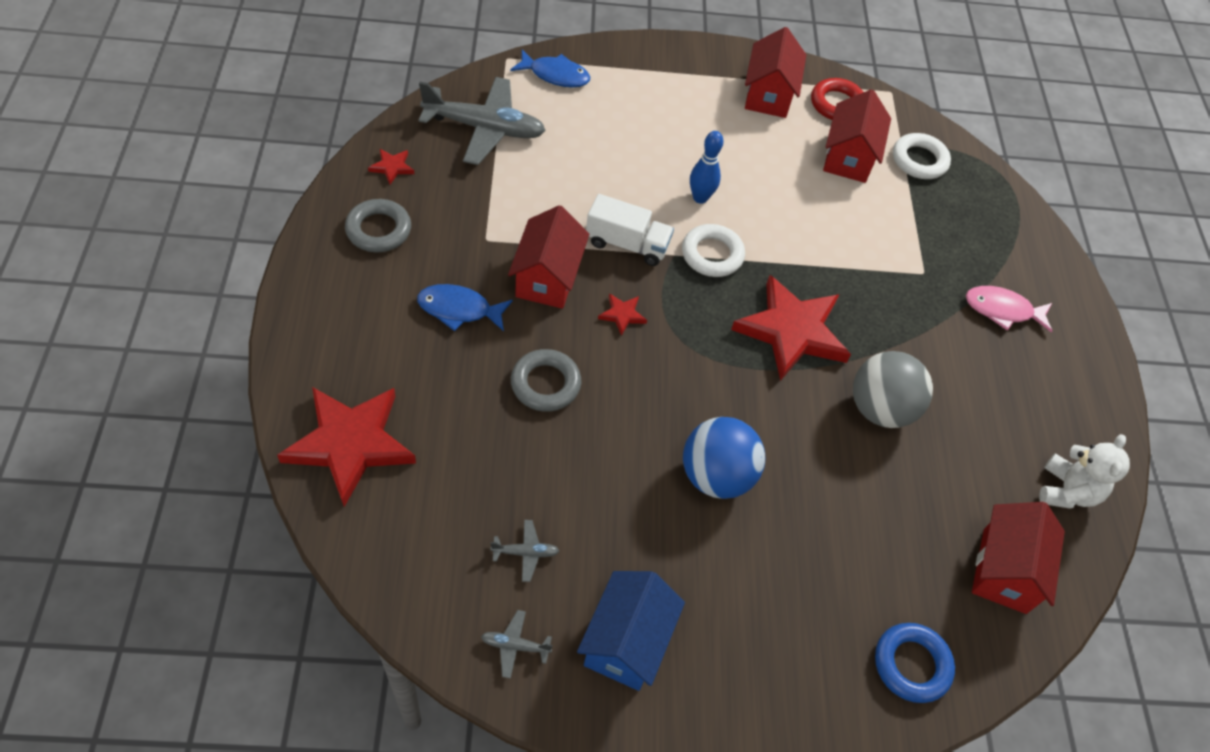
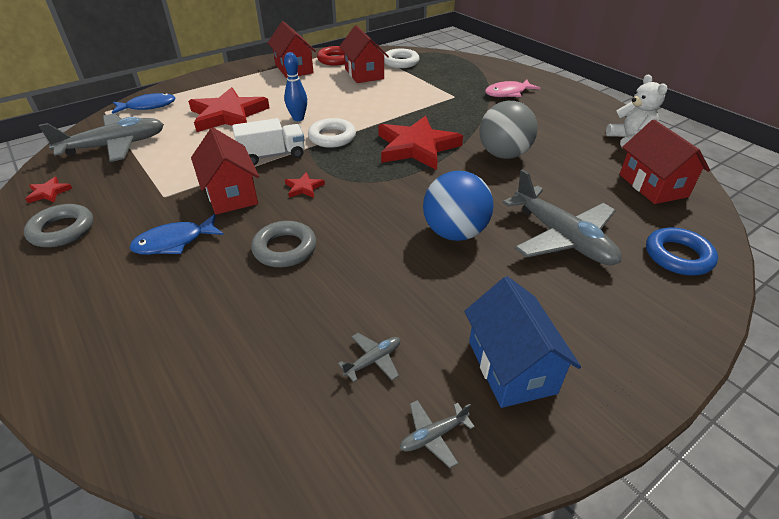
camera: 30 degrees left, 15 degrees down
(350, 444) = (139, 382): red star -> red star (228, 115)
(817, 558) = (562, 237): none -> grey plane

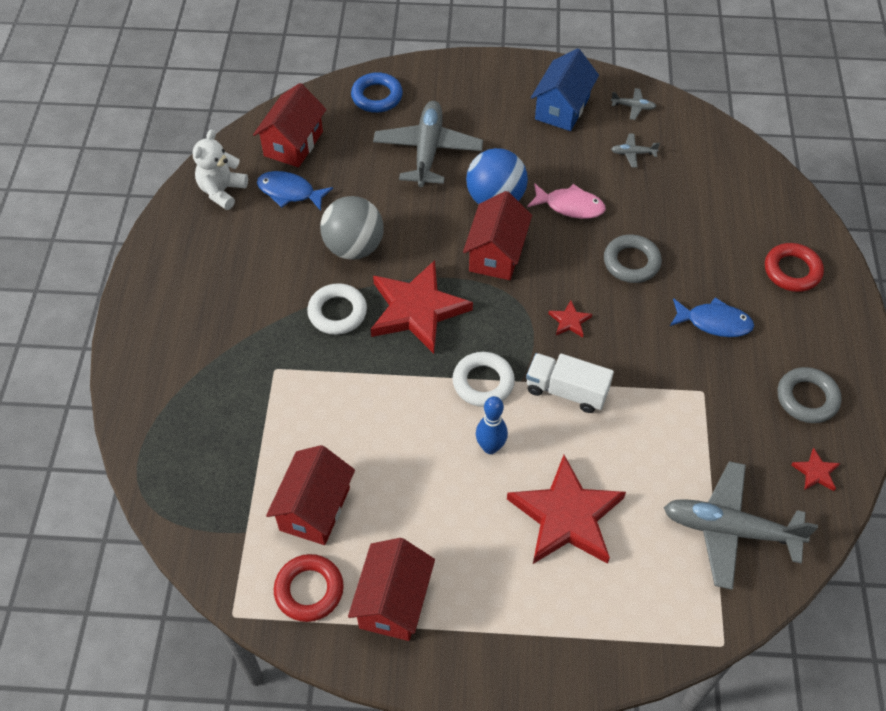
camera: 140 degrees left, 15 degrees up
(97, 329) = (792, 271): none -> red ring
(148, 106) = (659, 619): blue fish -> blue fish (290, 192)
(231, 194) = (640, 354): red house -> red house (496, 254)
(400, 62) = (232, 507): white ring -> white ring (337, 312)
(508, 93) = (210, 333): pink fish -> pink fish (570, 206)

